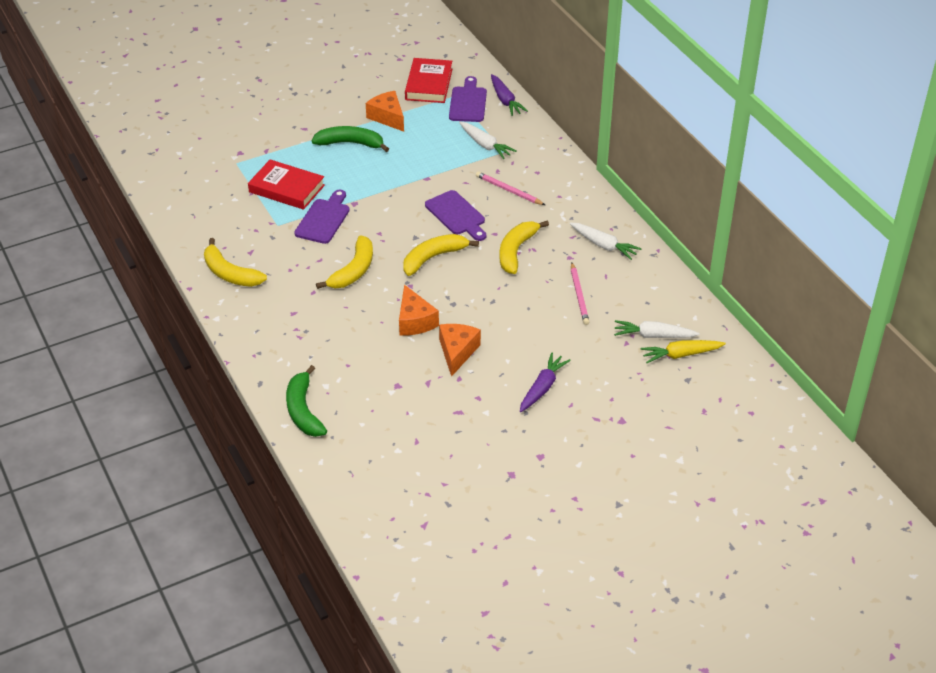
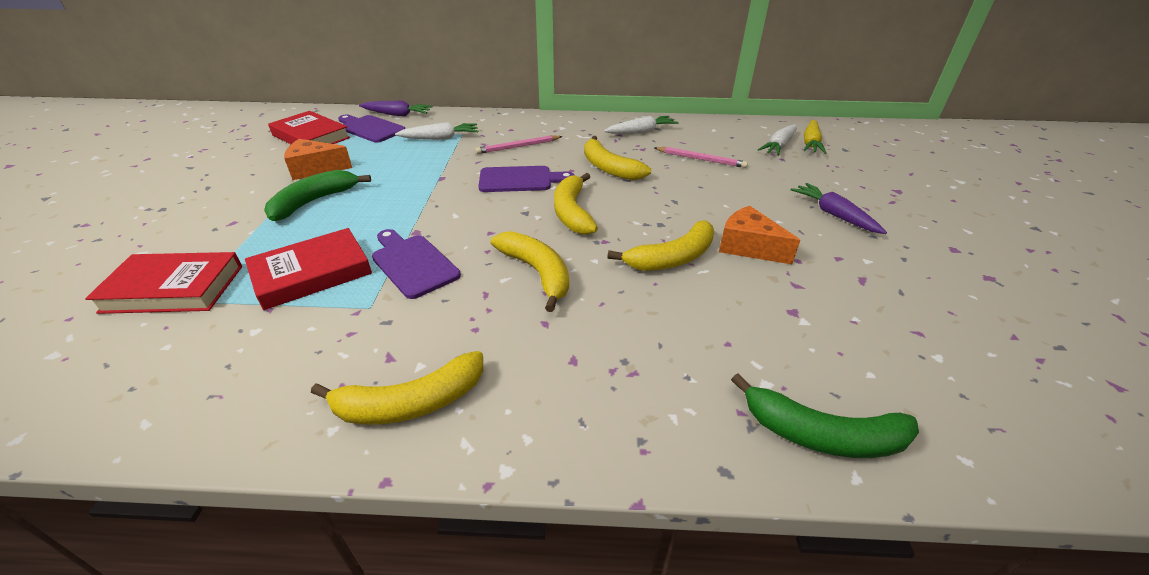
camera: 60 degrees left, 5 degrees down
(240, 152) = (174, 289): none -> red book
(415, 321) = (672, 258): orange cheese -> yellow banana

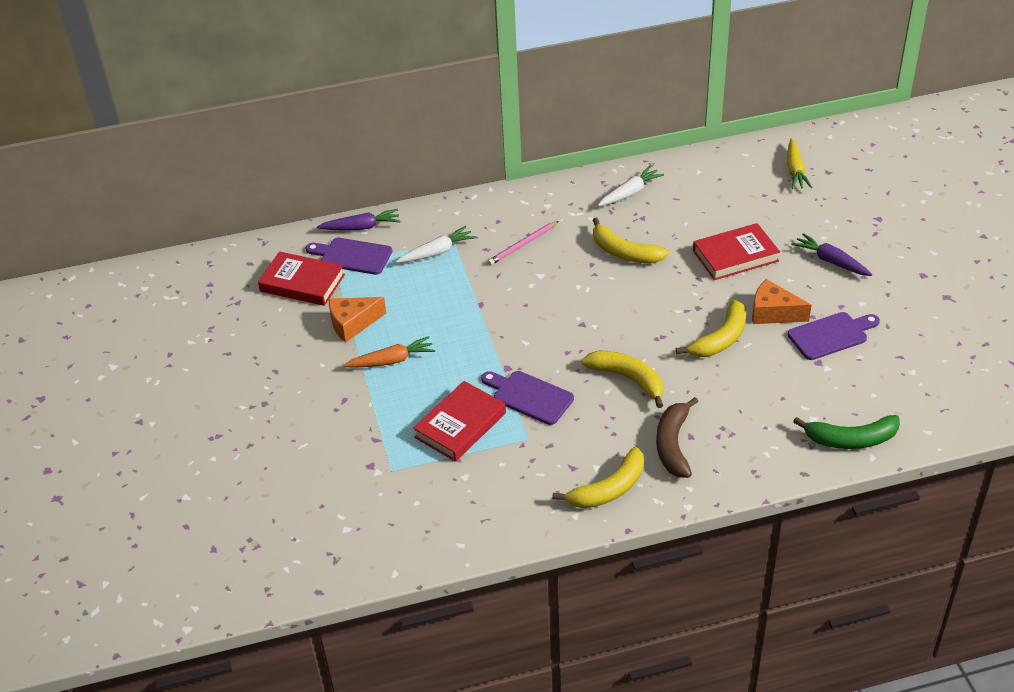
camera: 15 degrees left, 5 degrees up
(174, 289) = (369, 465): red book -> red book (735, 256)
(314, 202) = (391, 360): green banana -> orange carrot
(519, 180) = (553, 288): purple cutting board -> purple cutting board (831, 335)
(542, 365) = (673, 445): none -> brown banana
(572, 212) = (621, 314): yellow banana -> none
(701, 159) = (702, 219): pink pencil -> none
(779, 146) = (767, 182): white carrot -> none

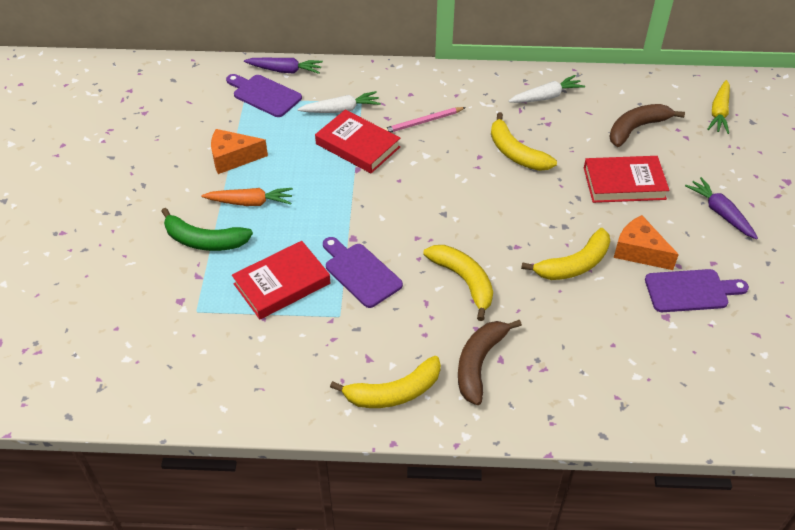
camera: 15 degrees right, 5 degrees up
(302, 283) = (208, 109): red book -> red book (358, 145)
(726, 203) = (636, 128): none -> brown banana
(851, 439) = (668, 412): green banana -> green banana (204, 240)

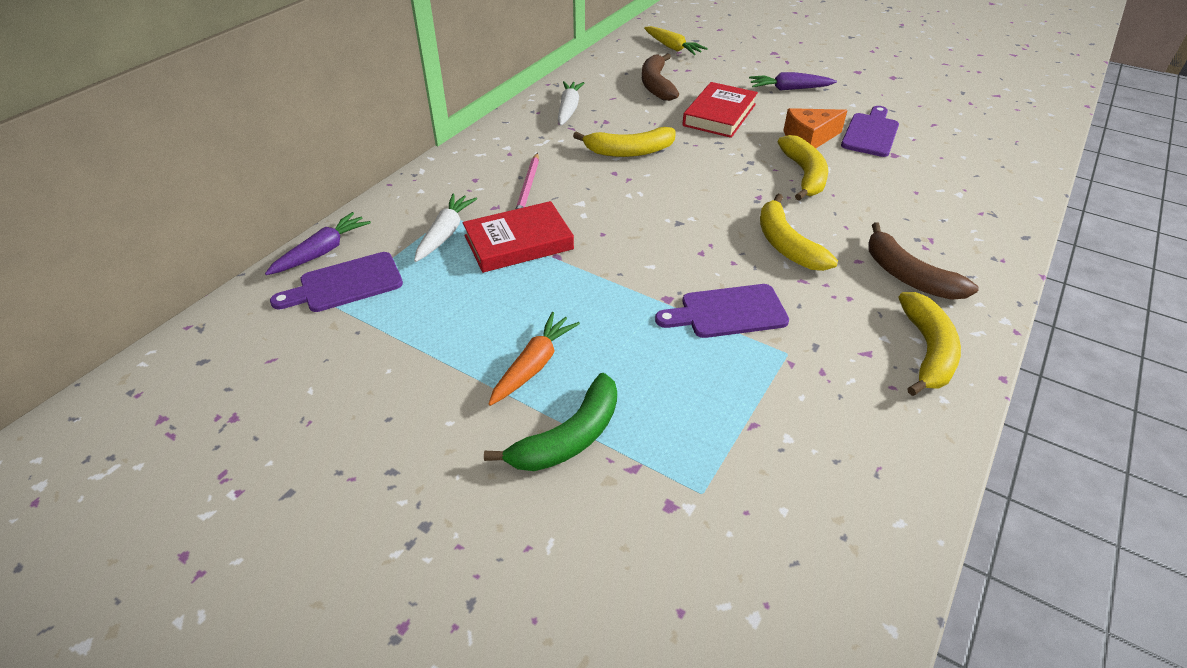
camera: 60 degrees left, 5 degrees down
(233, 158) = (434, 353): orange cheese -> none
(282, 283) = (703, 385): red book -> none
(464, 281) = (786, 245): yellow banana -> yellow banana turned 105 degrees counterclockwise

